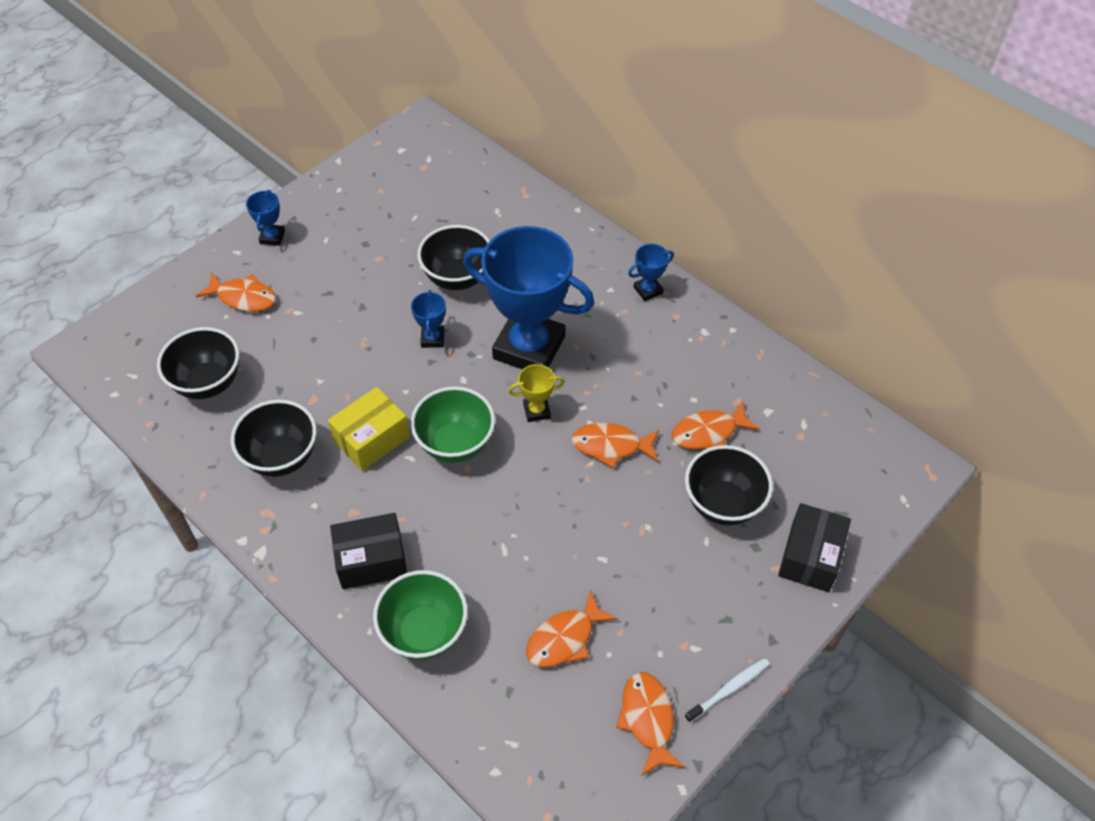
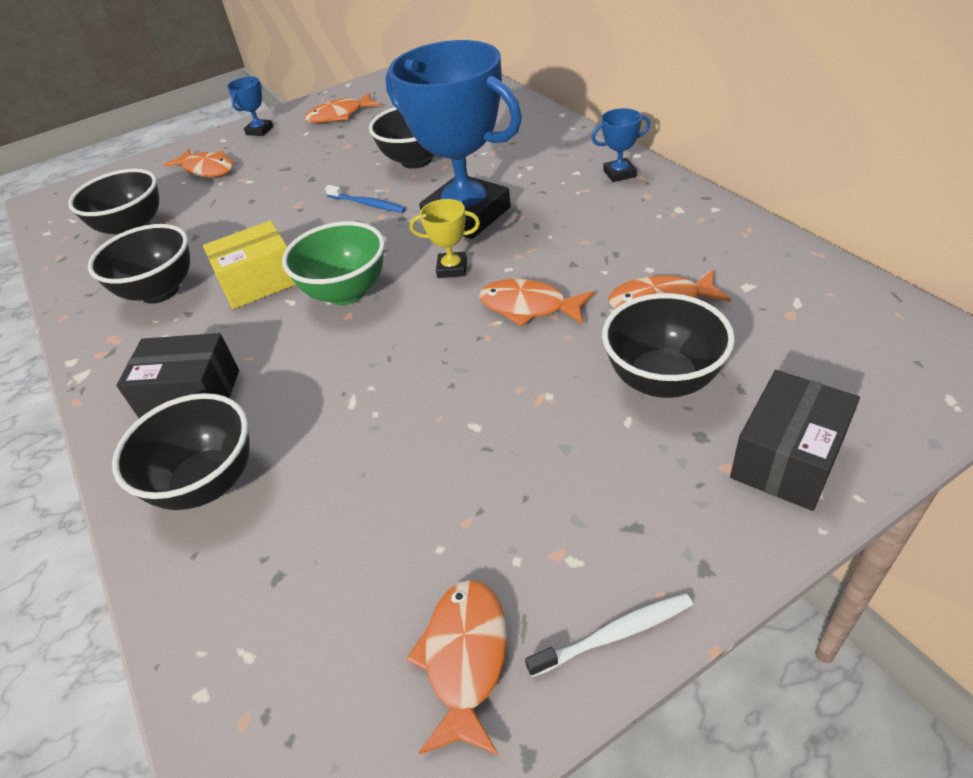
camera: 20 degrees right, 10 degrees down
(424, 632) = (207, 483): green bowl -> black bowl
(432, 339) = (367, 204): blue trophy -> blue toothbrush
(565, 638) = (384, 518): orange fish -> orange fish (339, 115)

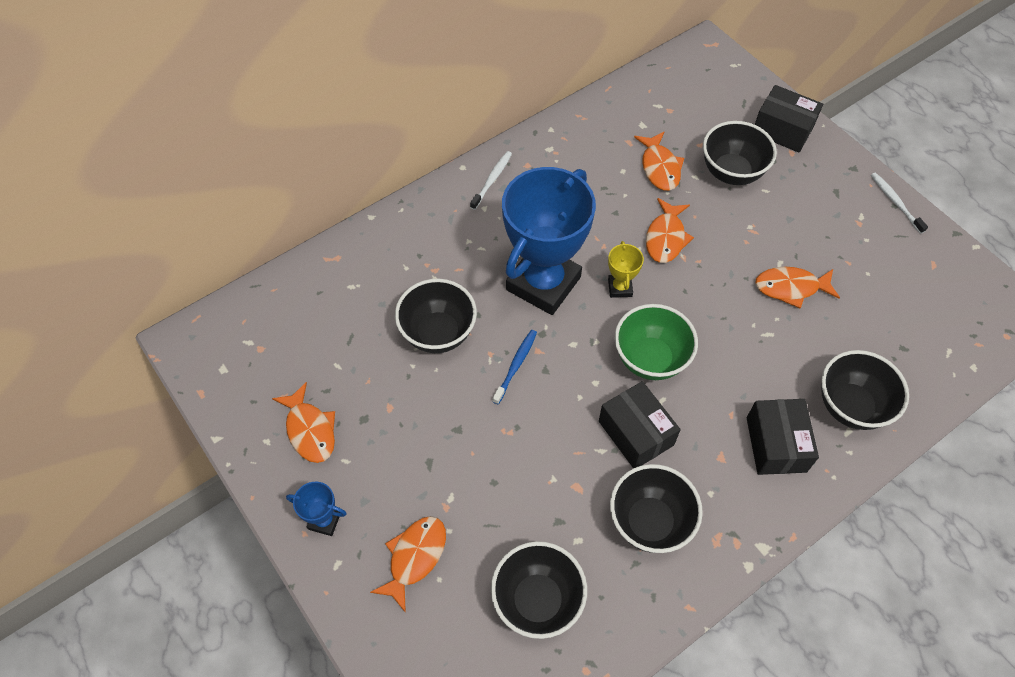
camera: 100 degrees left, 15 degrees up
(259, 282) = (636, 433): yellow box -> black box
(465, 659) = (923, 257): orange fish -> orange fish (791, 288)
(619, 174) = (492, 179): blue trophy -> white toothbrush

